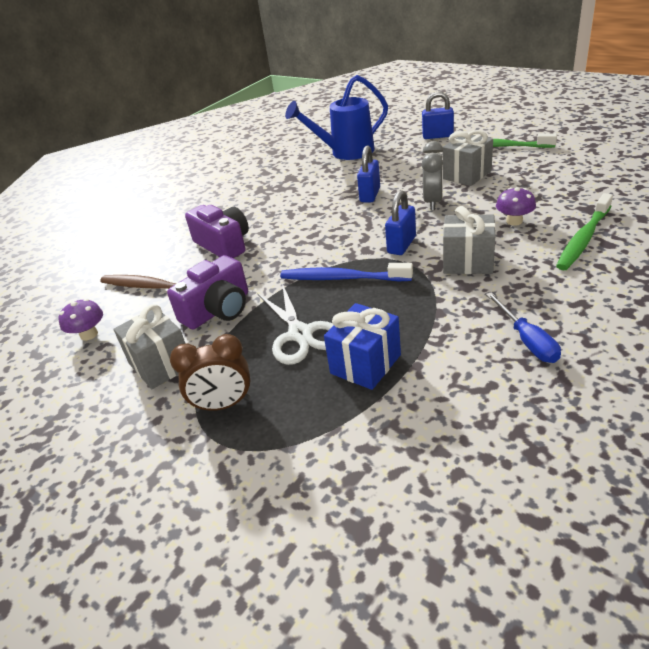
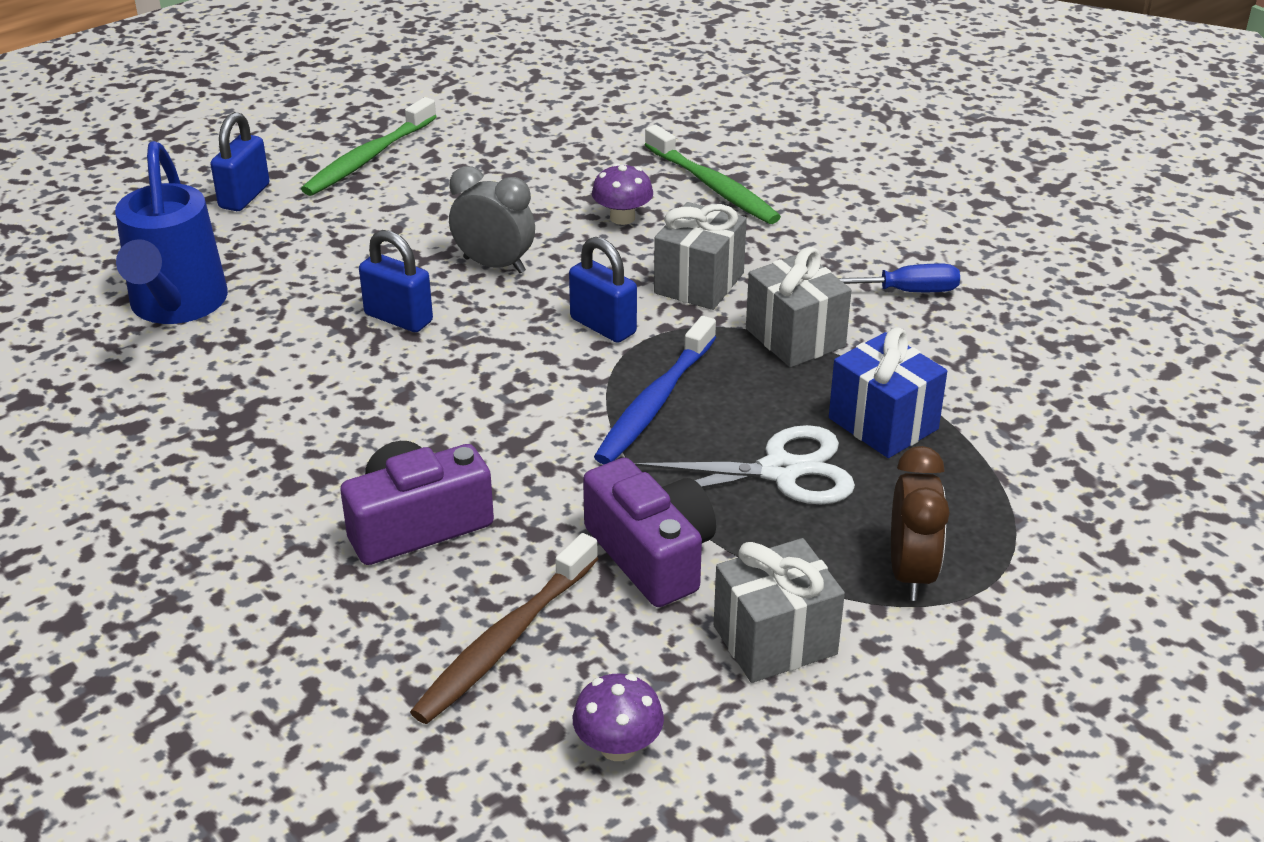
camera: 80 degrees left, 0 degrees up
(467, 175) = (434, 212): grey gift -> grey gift (795, 338)

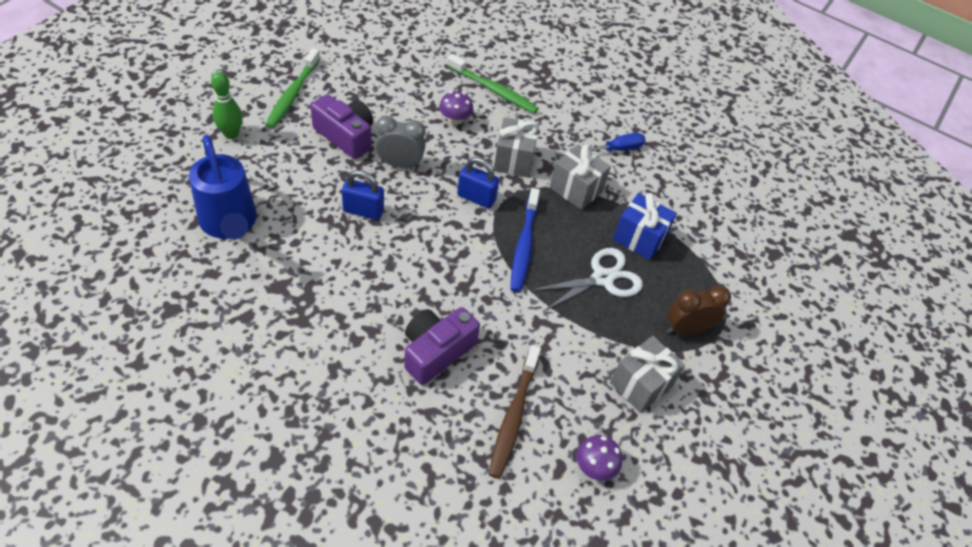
camera: 25 degrees left, 15 degrees up
(244, 196) = (231, 134): blue padlock -> green bowling pin
(652, 555) = (562, 345): purple camera -> purple camera (346, 136)
(911, 573) = (686, 329): brown clock -> brown clock turned 90 degrees counterclockwise

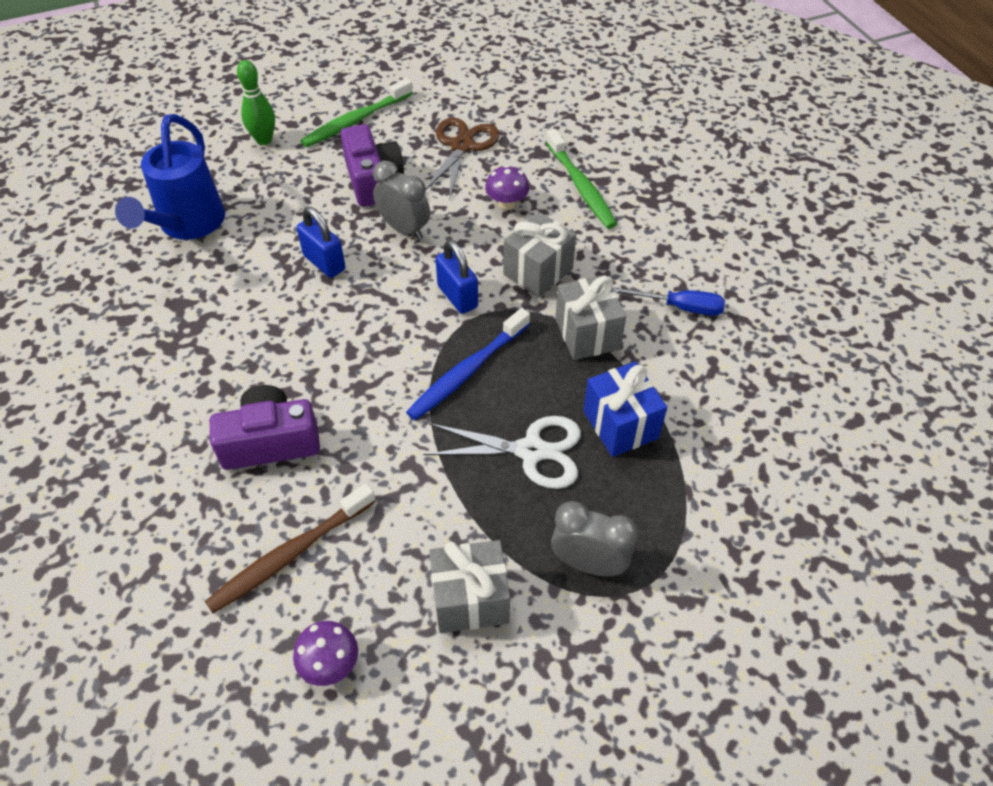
camera: 40 degrees right, 0 degrees up
(389, 88) = (462, 146): none -> brown scissors
(686, 329) = (588, 563): brown clock -> grey clock

